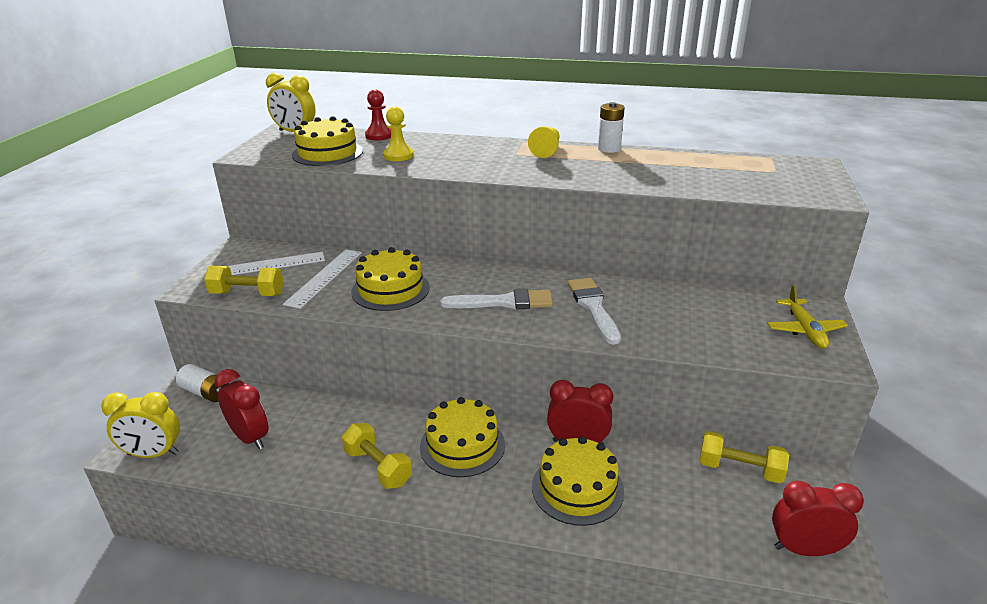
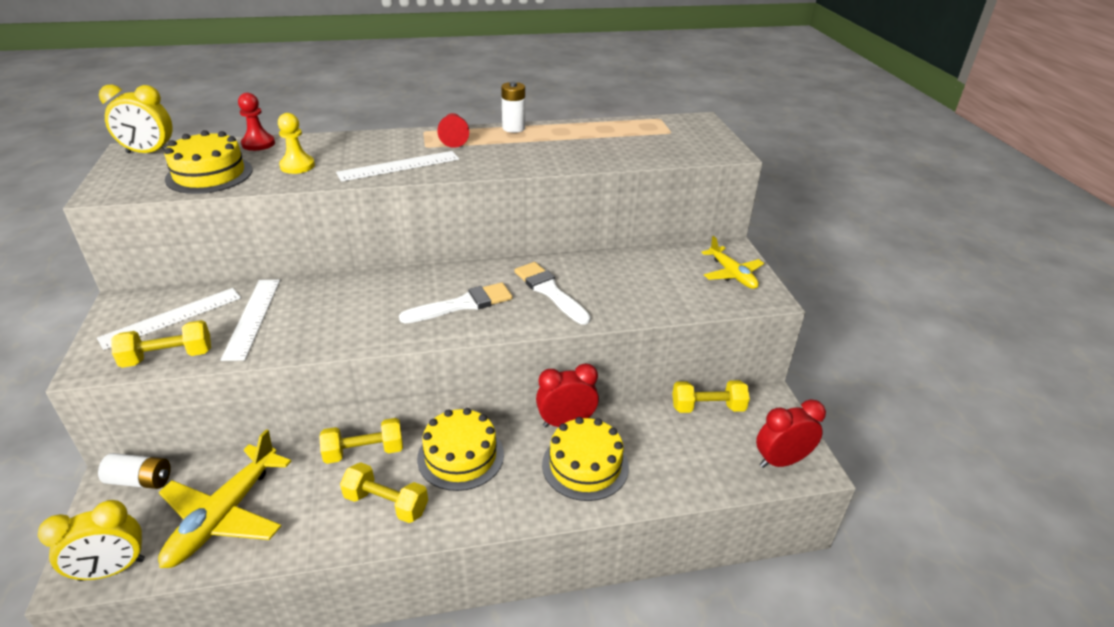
camera: 25 degrees left, 5 degrees up
(250, 437) = (225, 515): red clock -> yellow plane
(381, 418) = (364, 452): none -> yellow dumbbell
(390, 289) = (337, 316): yellow cake -> none
(482, 166) = (399, 166): none -> white ruler
(546, 151) = (454, 138): yellow pawn -> red pawn

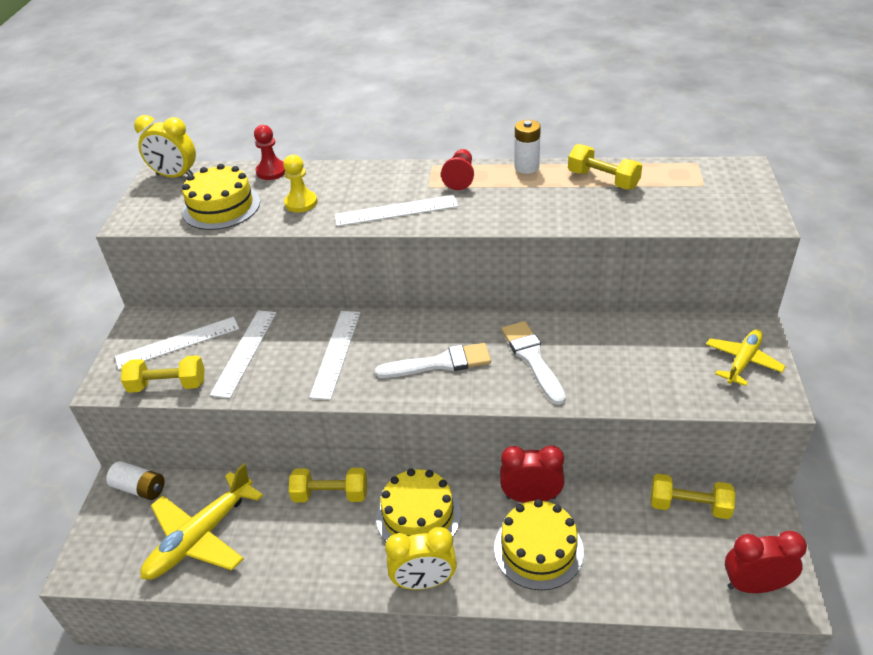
camera: 20 degrees right, 5 degrees up
(112, 570) = (107, 569): yellow clock -> yellow clock (424, 582)
(353, 308) = (336, 353): none -> white ruler
(386, 503) = (339, 553): yellow dumbbell -> yellow dumbbell (603, 180)
(732, 274) = (742, 362): yellow plane -> yellow plane turned 135 degrees counterclockwise

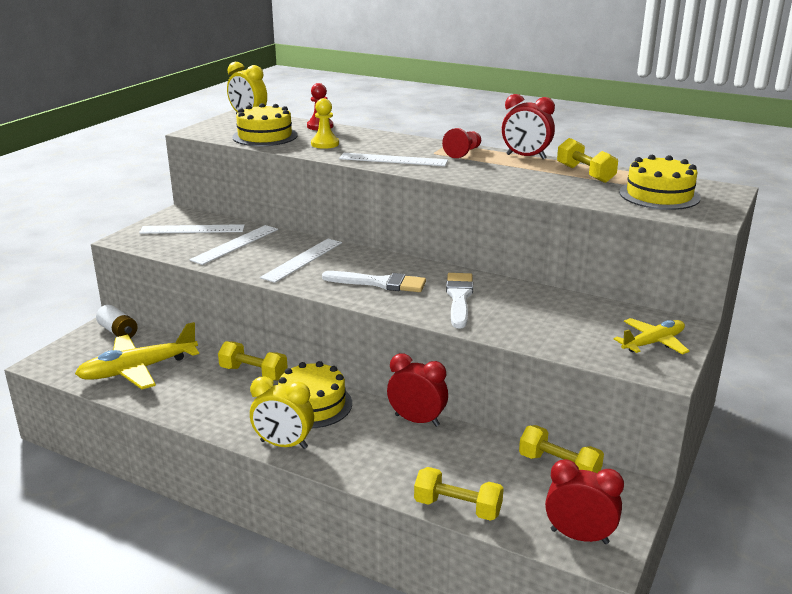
camera: 20 degrees right, 15 degrees down
(168, 385) = (165, 248): yellow dumbbell -> yellow dumbbell (457, 508)
(526, 167) = (526, 157): white battery -> red clock
(538, 549) = (396, 453): yellow cake -> yellow cake (659, 195)

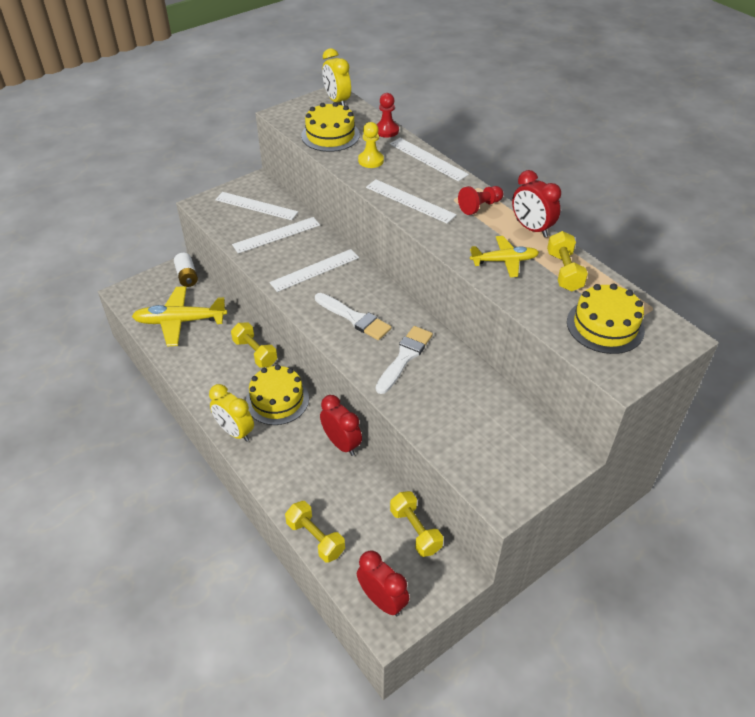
camera: 25 degrees right, 20 degrees up
(381, 135) = (428, 159): none -> white ruler
(653, 343) = (522, 467): yellow plane -> yellow plane (504, 261)

